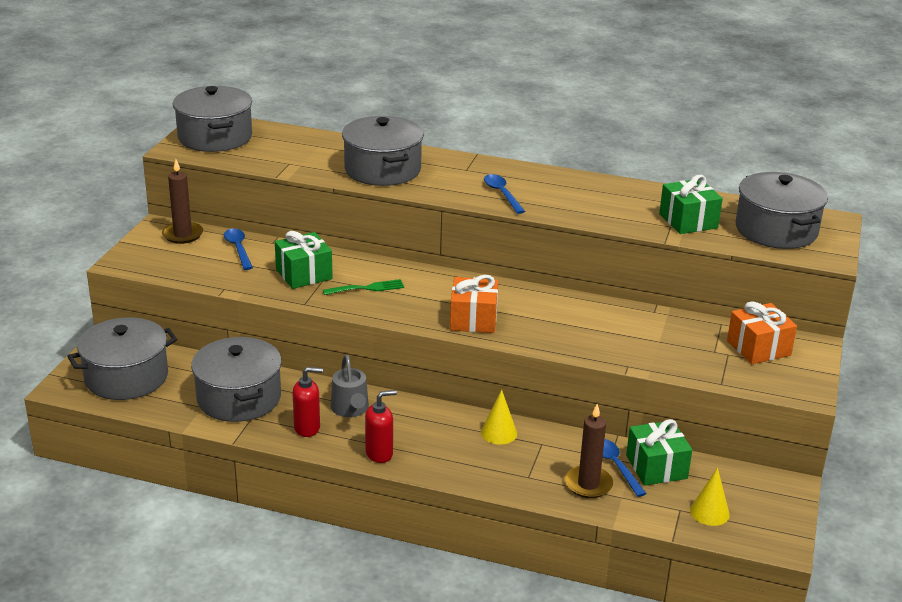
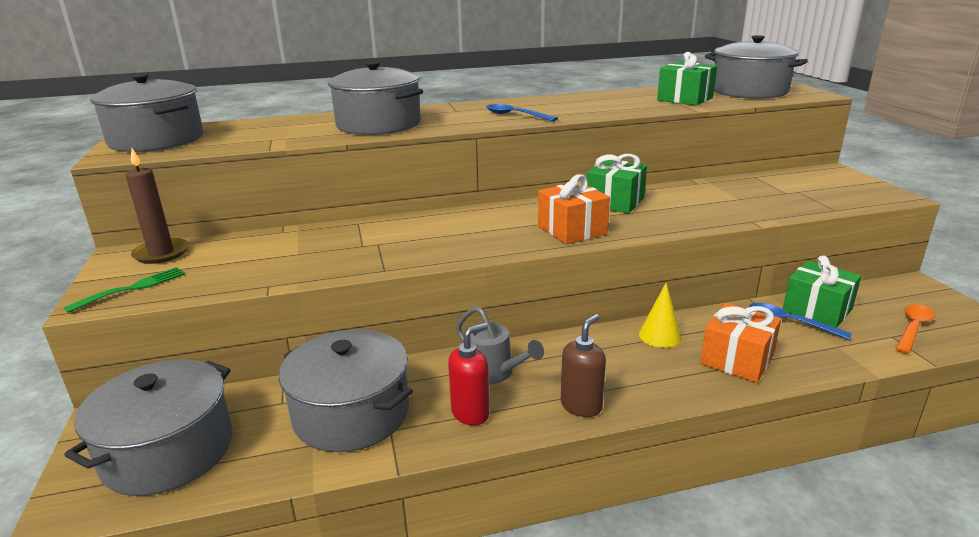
camera: 30 degrees left, 5 degrees down
(238, 249) = (247, 247): blue spoon -> none
(304, 274) = (351, 246): green gift -> green gift (615, 202)
(367, 288) = (435, 237): green fork -> green fork (133, 288)
(379, 454) = (581, 406): red soap dispenser -> brown soap dispenser
(588, 484) = (797, 347): brown candle -> none
(709, 512) = (913, 328): yellow cone -> orange spoon
(758, 348) = (807, 182): orange gift -> orange gift (737, 359)

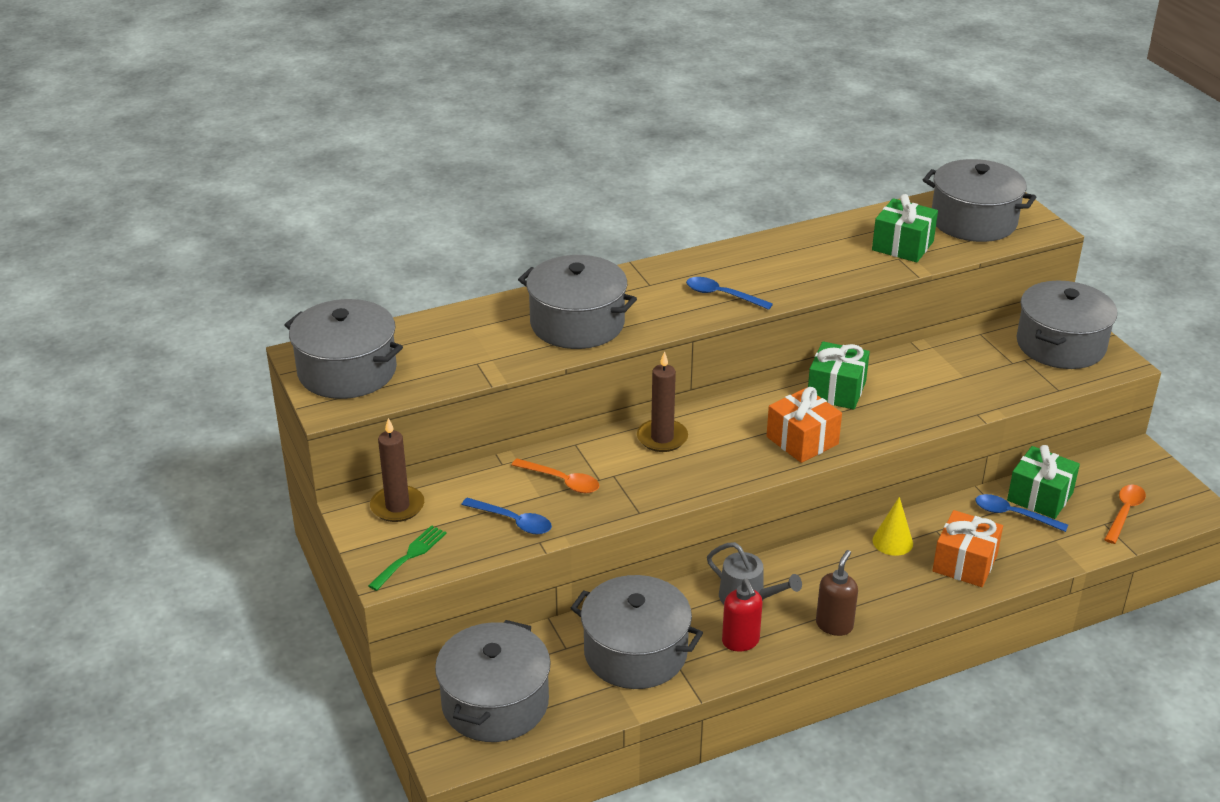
camera: 10 degrees left, 10 degrees up
(256, 269) = (513, 521): none -> blue spoon
(326, 245) = (562, 481): none -> orange spoon
(439, 223) = (662, 438): none -> brown candle
(470, 413) = (740, 641): red soap dispenser -> red soap dispenser turned 120 degrees clockwise
(832, 185) = (1060, 345): none -> grey pot

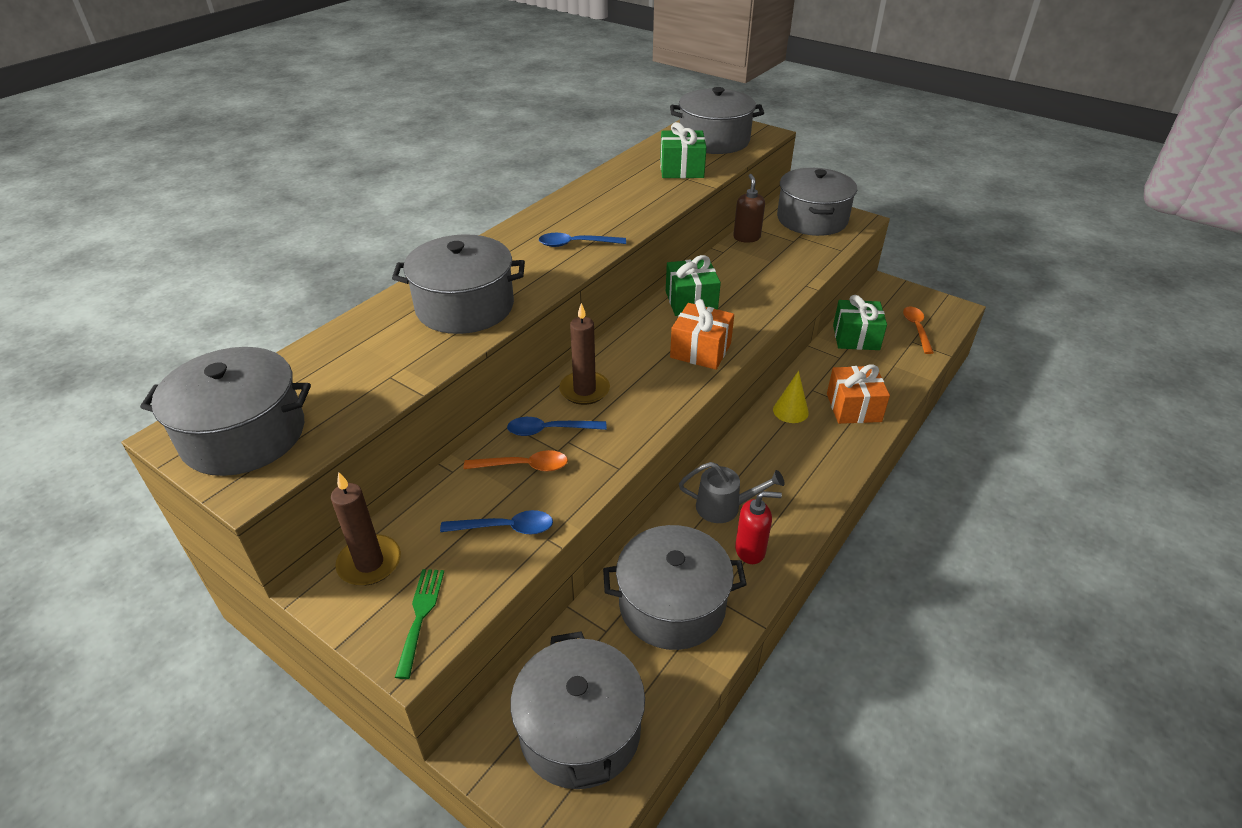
camera: 30 degrees left, 5 degrees up
(740, 641) = (750, 550): red soap dispenser -> red soap dispenser turned 45 degrees counterclockwise
(834, 625) = (808, 501): brown soap dispenser -> brown soap dispenser (746, 237)
(1013, 514) = (851, 357): blue spoon -> blue spoon (549, 430)

